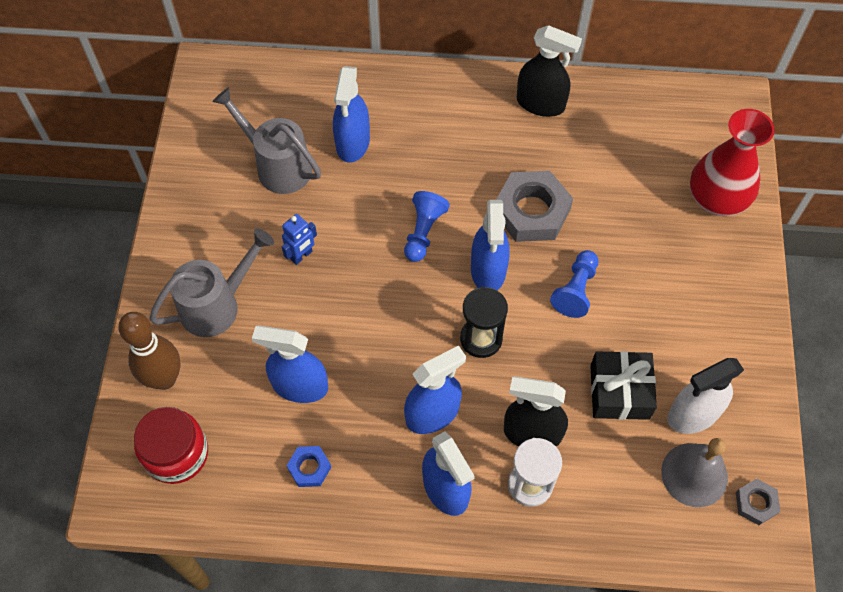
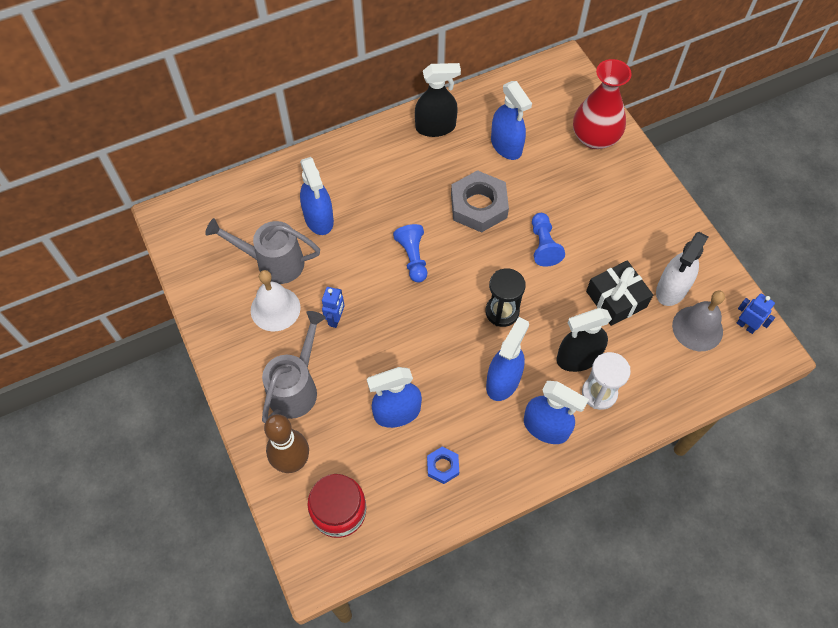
camera: 30 degrees left, 0 degrees up
(249, 214) = (275, 309): none -> white bell
(488, 270) = (475, 262): blue spray bottle -> blue spray bottle (506, 146)
(756, 503) = (746, 326): grey nut -> blue robot

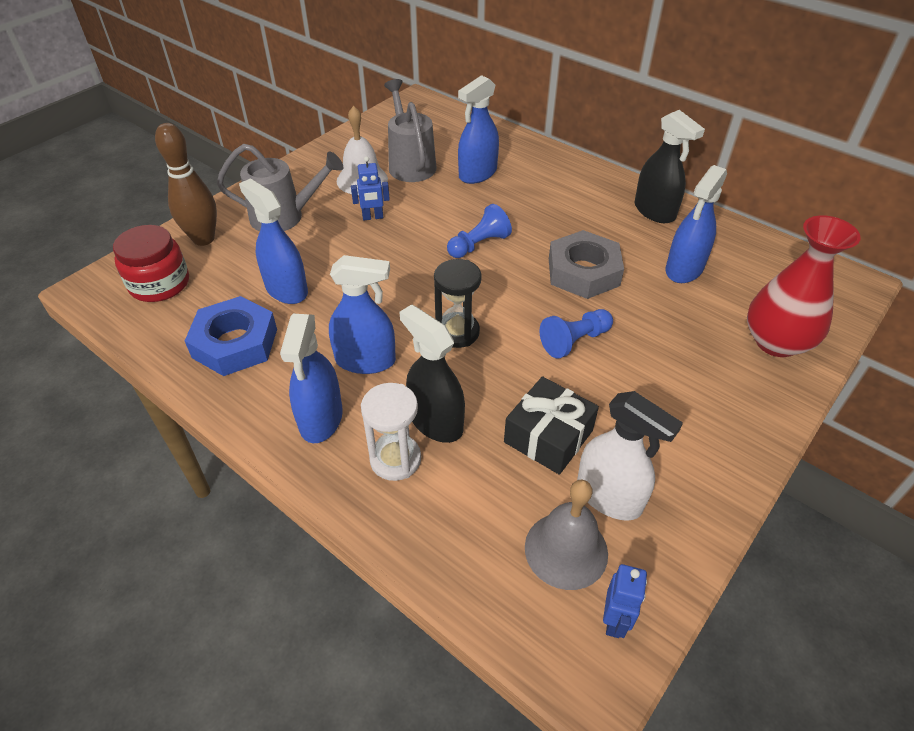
camera: 65 degrees right, 15 degrees down
(442, 466) = (235, 343): blue nut -> blue nut, size x2.01
(671, 289) = (609, 497): white spray bottle -> white spray bottle turned 150 degrees counterclockwise

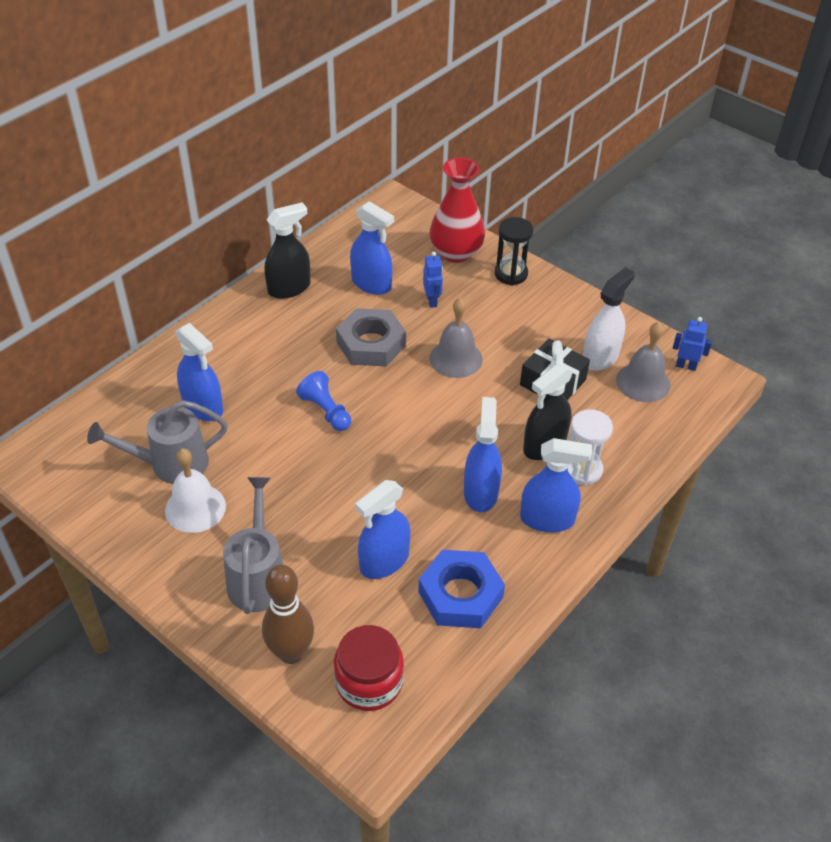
camera: 90 degrees left, 0 degrees up
(373, 217) = (270, 495): blue robot -> blue robot (432, 301)
(457, 332) = (445, 430): black hourglass -> black hourglass (511, 274)
(574, 341) = (456, 358): blue pawn -> grey bell

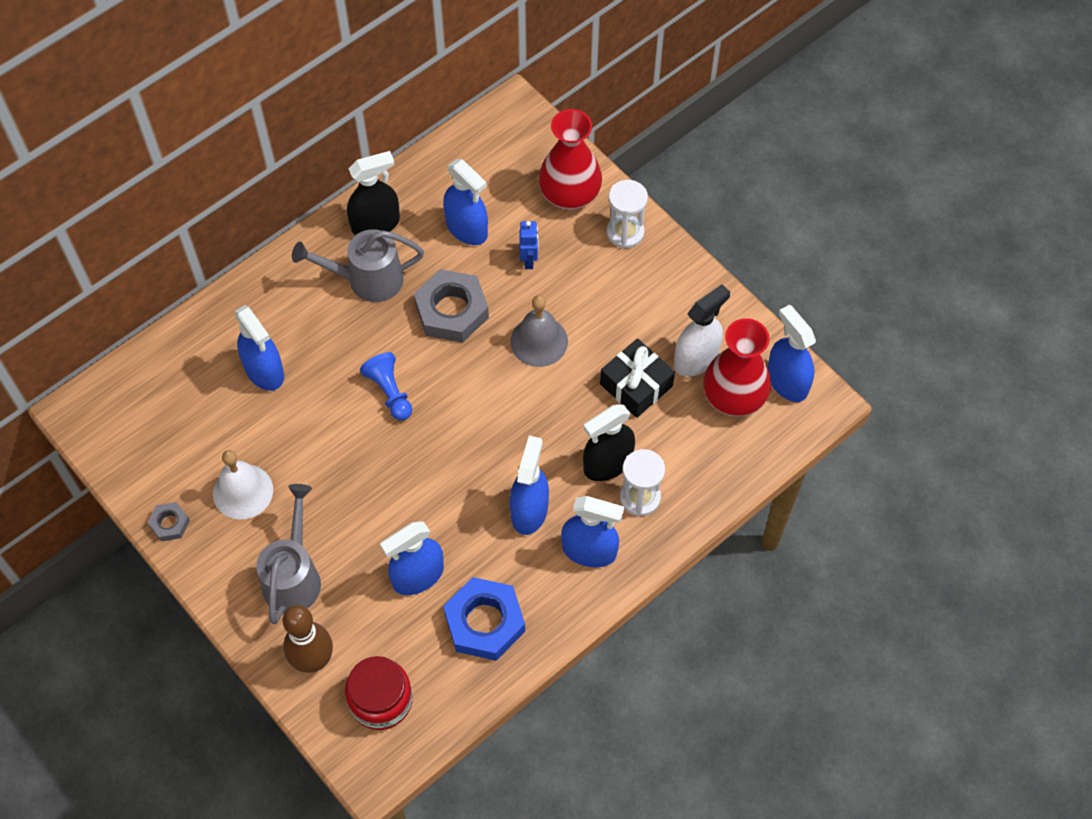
camera: 10 degrees right, 15 degrees up
(123, 545) = (169, 524): none -> grey nut
(170, 464) = (223, 437): grey watering can -> grey watering can (366, 280)
(511, 274) = (625, 232): black hourglass -> white hourglass
(643, 382) = (734, 397): grey bell -> red vase
(686, 366) = (787, 381): blue robot -> blue spray bottle

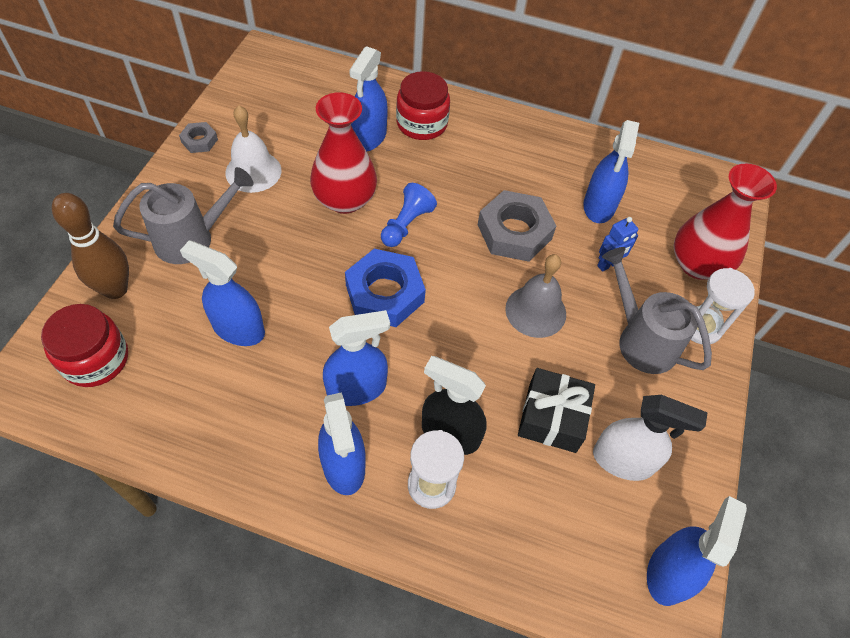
camera: 55 degrees right, 5 degrees down
(277, 316) = (421, 123): none -> red jar
(366, 280) = (497, 163): grey watering can -> grey watering can (640, 339)
(375, 224) = (551, 146): black spray bottle -> none
(484, 622) = (216, 407): blue nut -> blue nut (384, 293)
(734, 397) = (608, 522): red vase -> red vase (345, 200)

